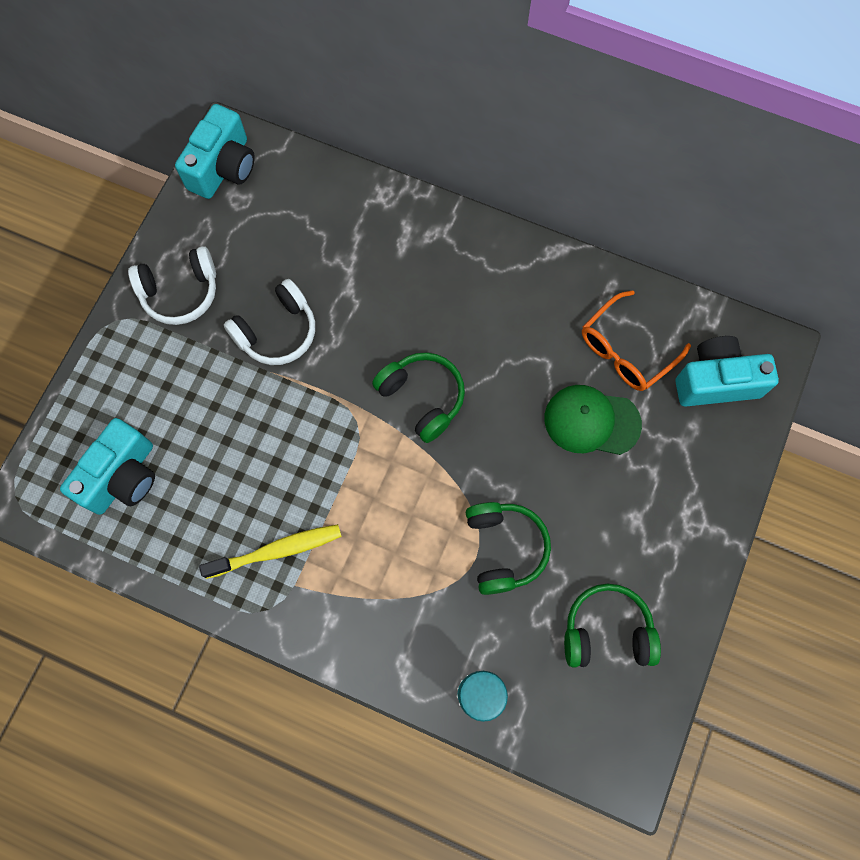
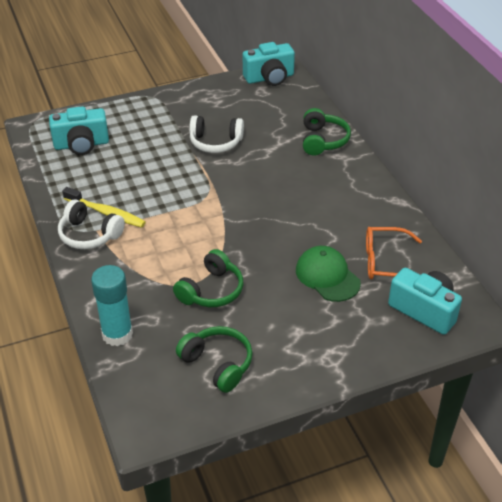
camera: 45 degrees right, 30 degrees down
(180, 292) = (192, 104): white headphones -> white headphones (89, 235)
(422, 398) = (251, 208): green headphones -> green headphones (323, 140)

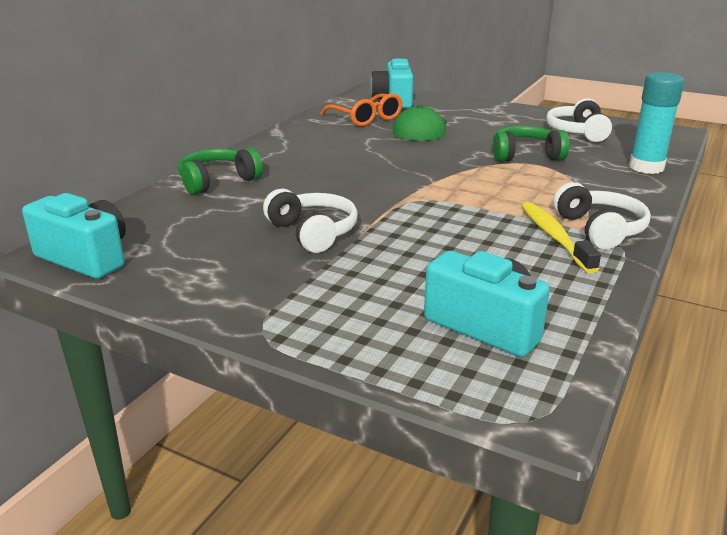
camera: 130 degrees left, 15 degrees down
(218, 364) = (577, 132): green headphones -> white headphones

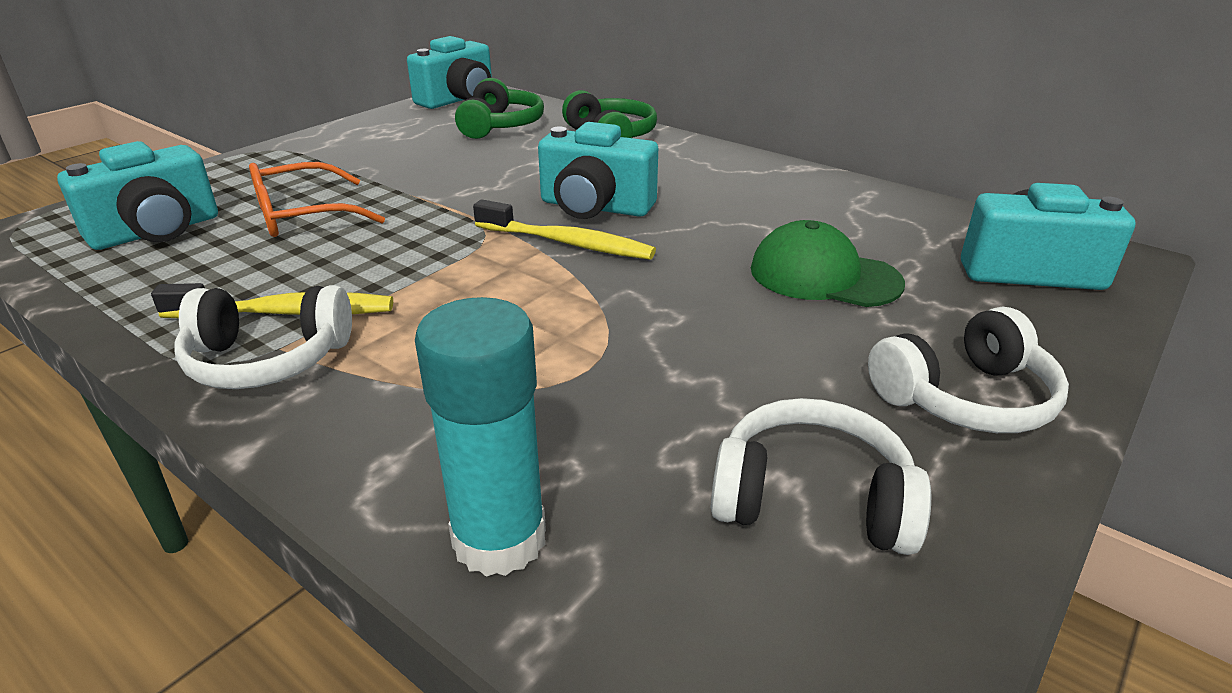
camera: 100 degrees right, 5 degrees up
(313, 232) = (436, 173): white headphones -> white headphones (965, 398)
(360, 176) = (595, 207): none -> turquoise camera
(365, 118) = (886, 232): orange glasses -> orange glasses (304, 215)
(416, 178) = (568, 243): none -> yellow toothbrush
(525, 155) = (642, 366): green headphones -> green headphones (500, 126)

